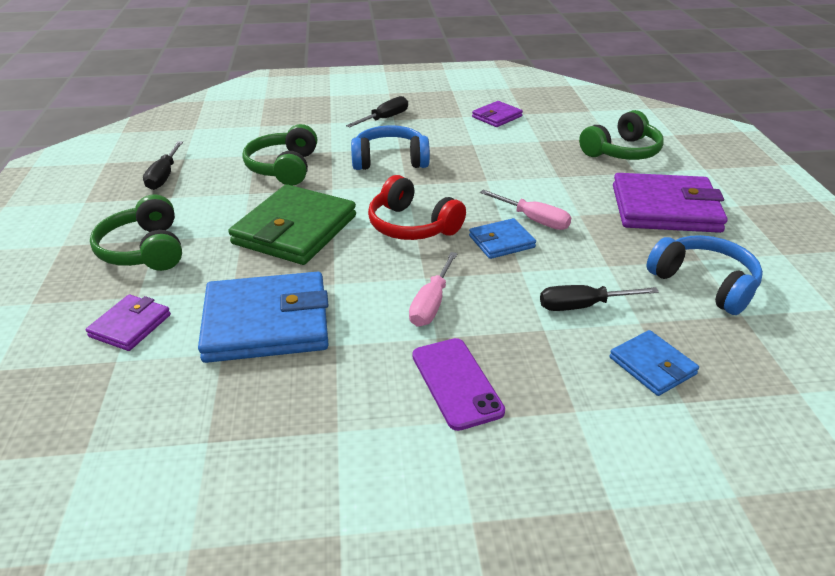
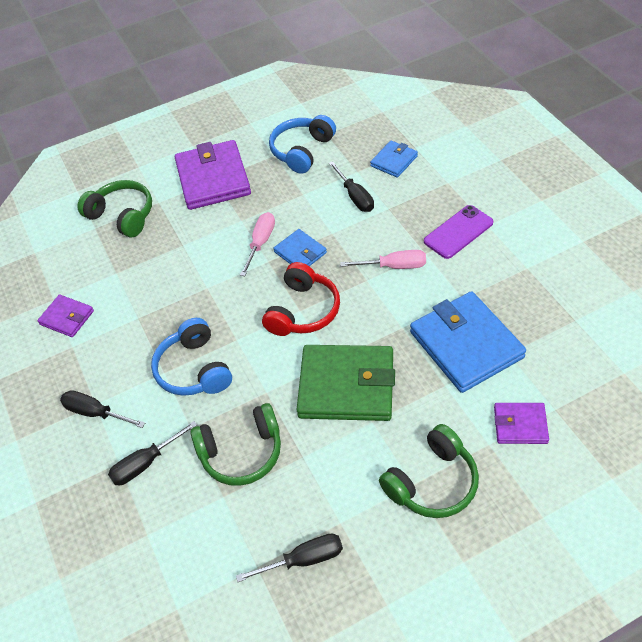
camera: 105 degrees left, 15 degrees up
(318, 131) = (146, 463): none -> black screwdriver

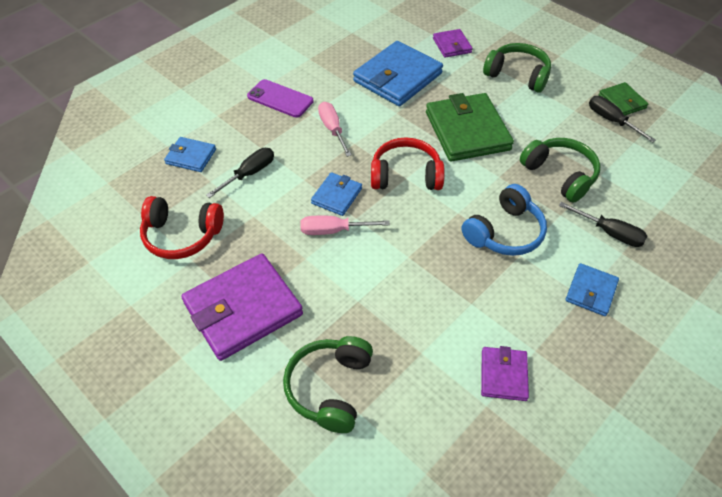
camera: 115 degrees left, 0 degrees up
(96, 413) = (591, 291): black screwdriver -> blue wallet
(302, 151) = (182, 235): blue headphones -> red headphones
(334, 596) = (622, 102): none -> green wallet

